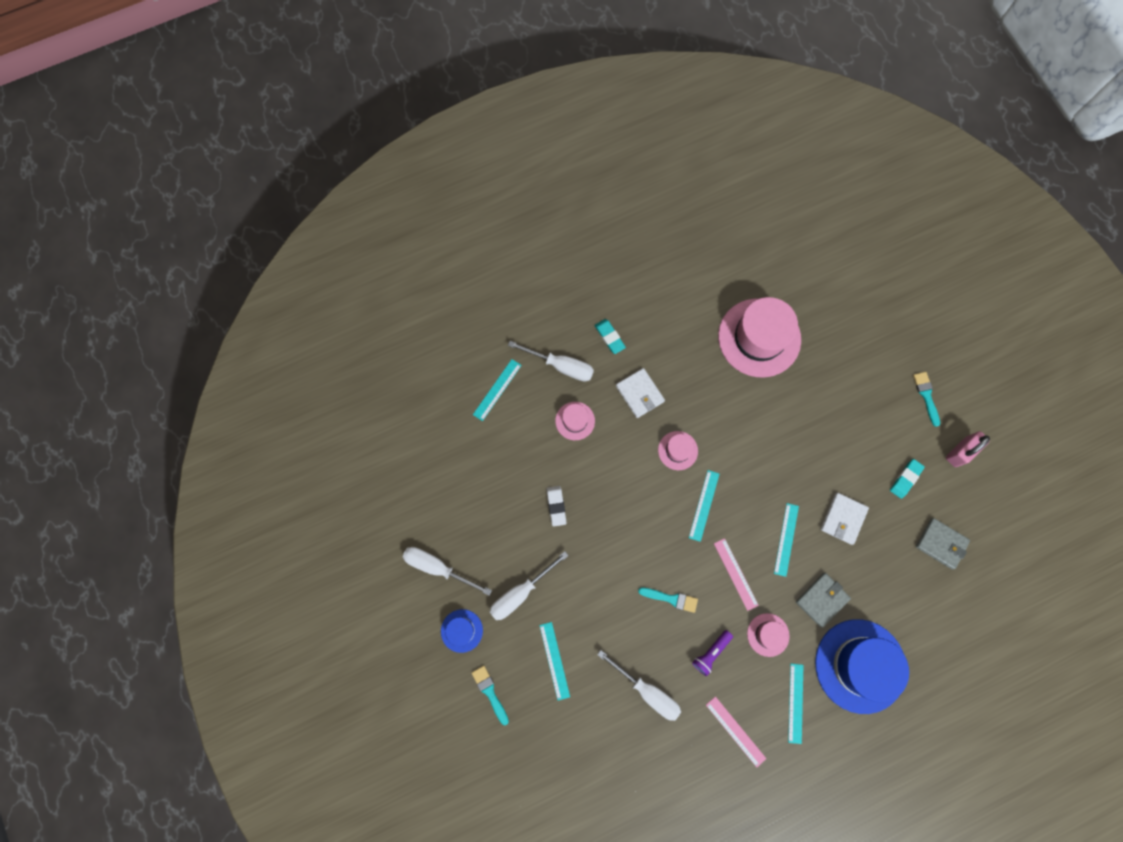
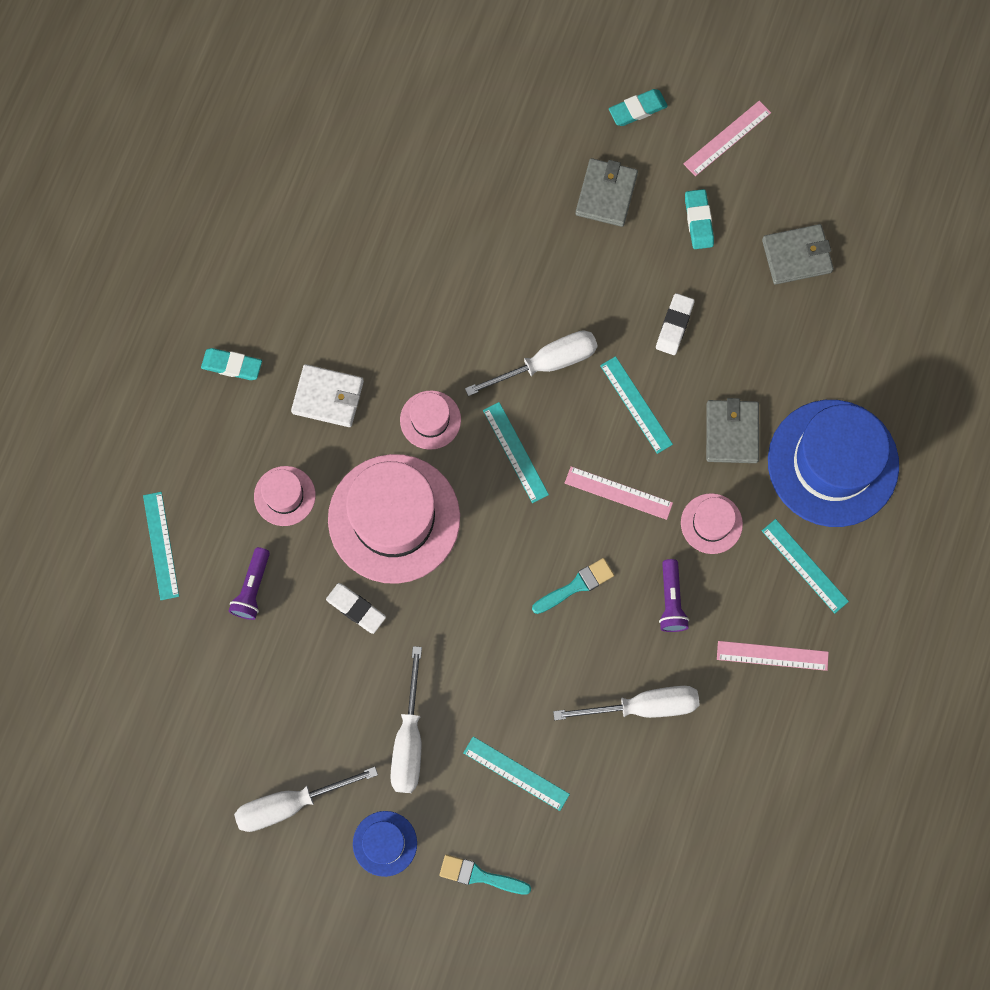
camera: 45 degrees left, 0 degrees up
(518, 450) = (253, 588): none -> purple flashlight
(561, 366) = (208, 450): white screwdriver -> white screwdriver (547, 363)
(759, 338) = (400, 211): pink hat -> pink hat (394, 518)
(843, 519) = (674, 325): white wallet -> white eraser
(870, 422) = (606, 194): none -> grey wallet
(926, 396) = (637, 109): turquoise brush -> turquoise eraser
(960, 452) = (727, 138): pink padlock -> pink ruler

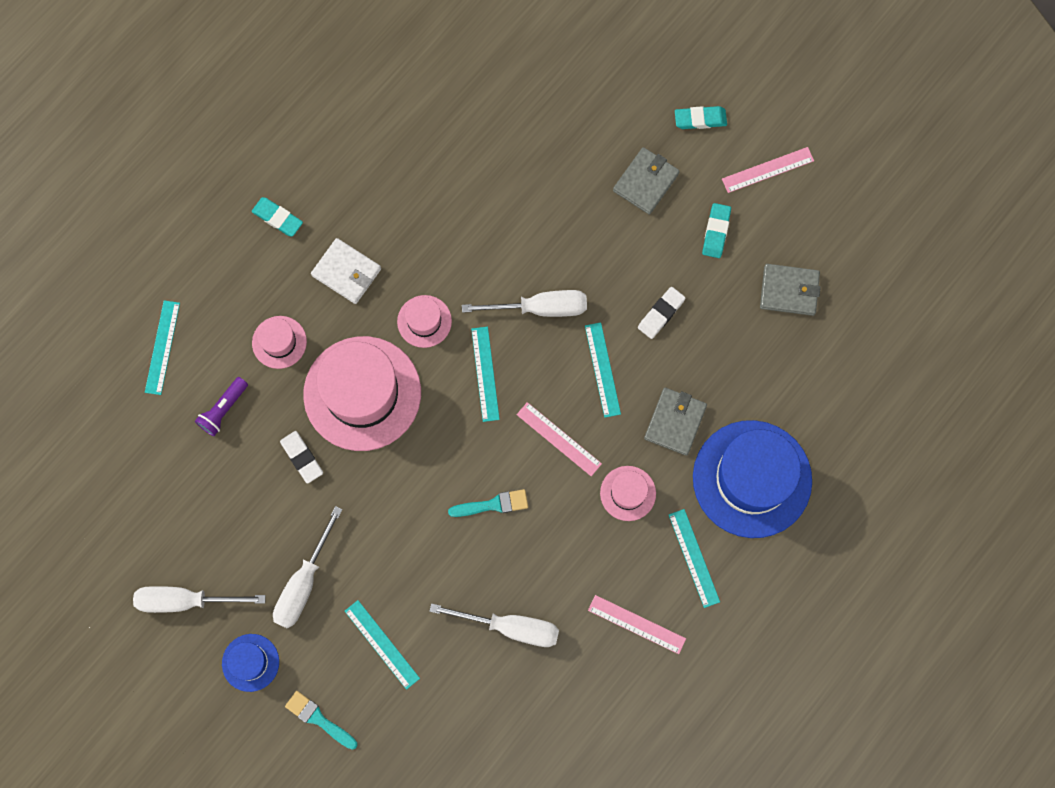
camera: 20 degrees right, 0 degrees up
(671, 601) = (568, 546): purple flashlight -> none

